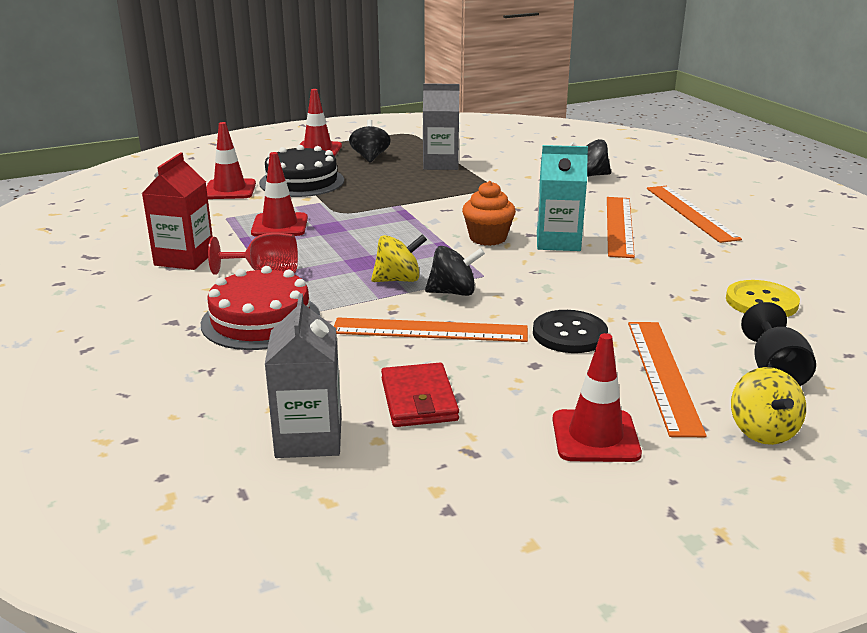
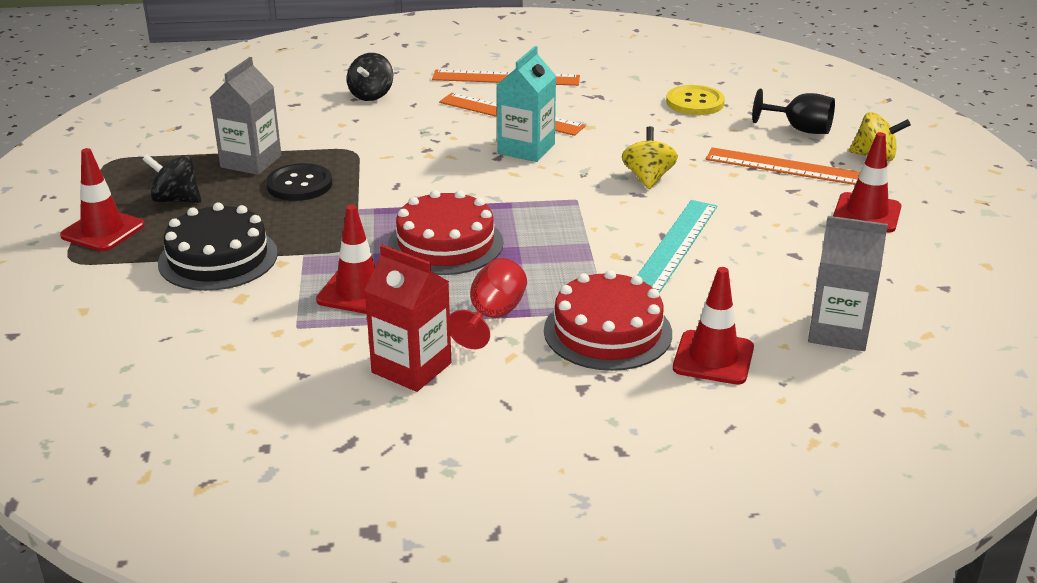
camera: 70 degrees left, 5 degrees up
(230, 190) = (195, 314): red traffic cone -> red traffic cone (713, 358)
(366, 240) = (445, 244): none -> red cake
(398, 280) = (559, 242): yellow spinning top -> yellow spinning top (648, 178)
(419, 399) = (793, 272): red wallet -> none
(430, 330) = (675, 245): orange ruler -> turquoise ruler
(453, 292) = (604, 220): black spinning top -> none
(488, 238) = (491, 179): orange cupcake -> none
(569, 334) = (711, 186): black button -> black button (299, 184)

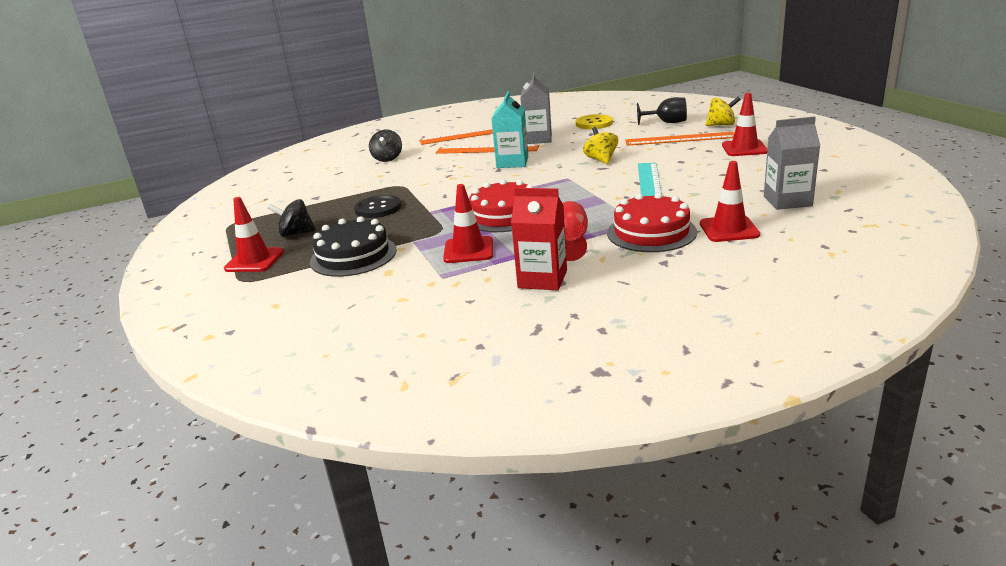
camera: 15 degrees left, 5 degrees down
(251, 161) = (333, 204): grey carton -> grey carton (538, 139)

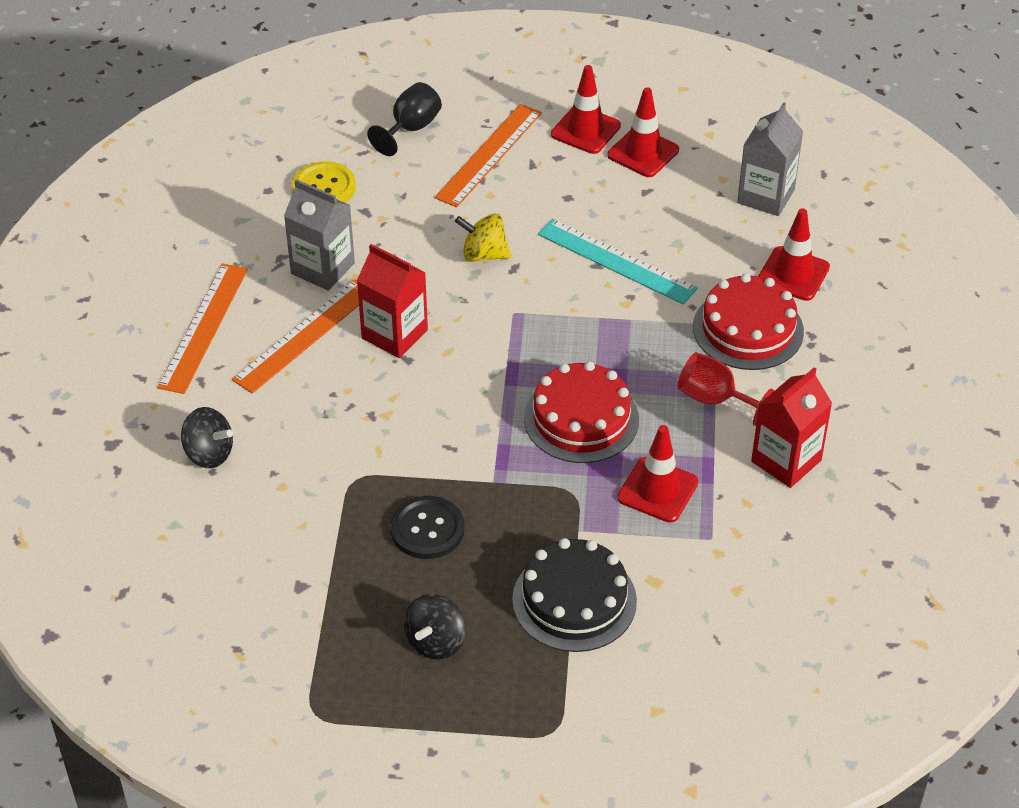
camera: 65 degrees left, 20 degrees up
(254, 260) = (493, 707): red traffic cone -> red traffic cone (643, 153)
(512, 162) = (394, 334): turquoise carton -> red carton
(721, 125) = (481, 96): yellow spinning top -> none

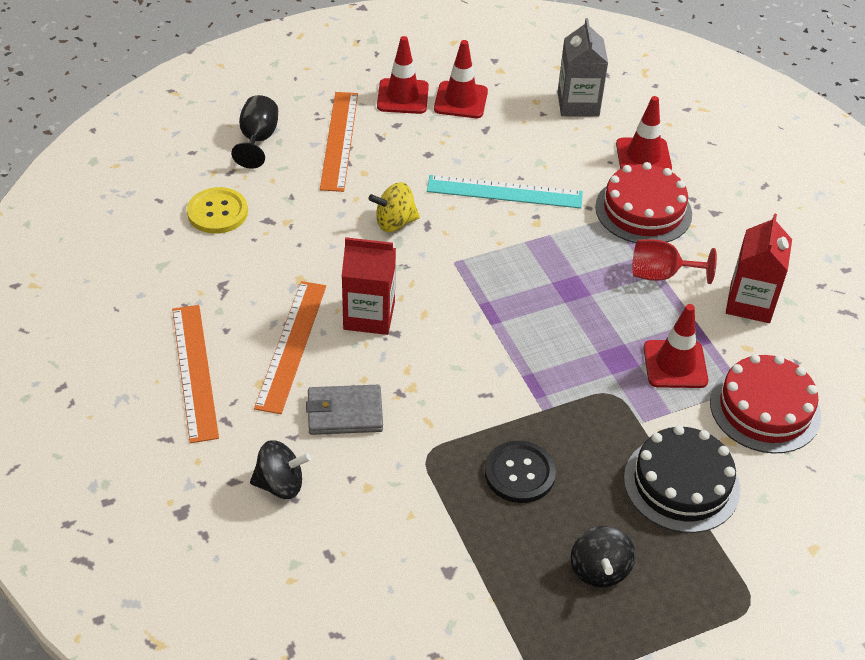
camera: 30 degrees left, 0 degrees up
(308, 414) = (344, 413): none -> grey wallet
(322, 268) = (266, 281): grey carton -> none
(581, 419) = (573, 329): red cake -> red cake (765, 408)

